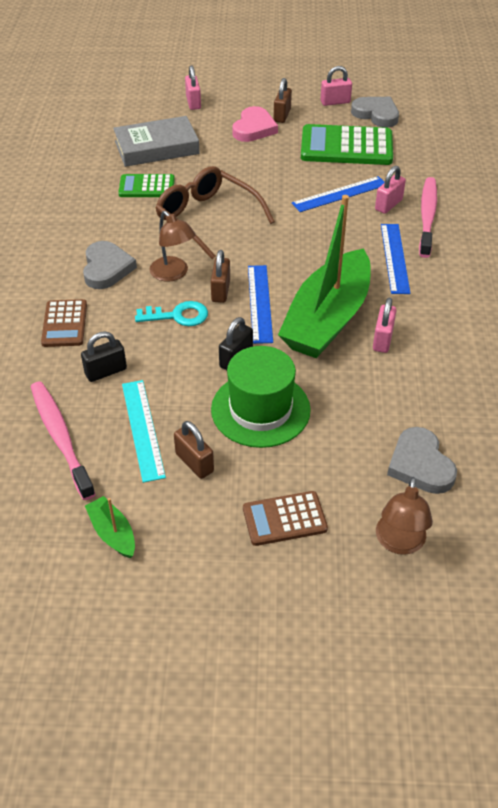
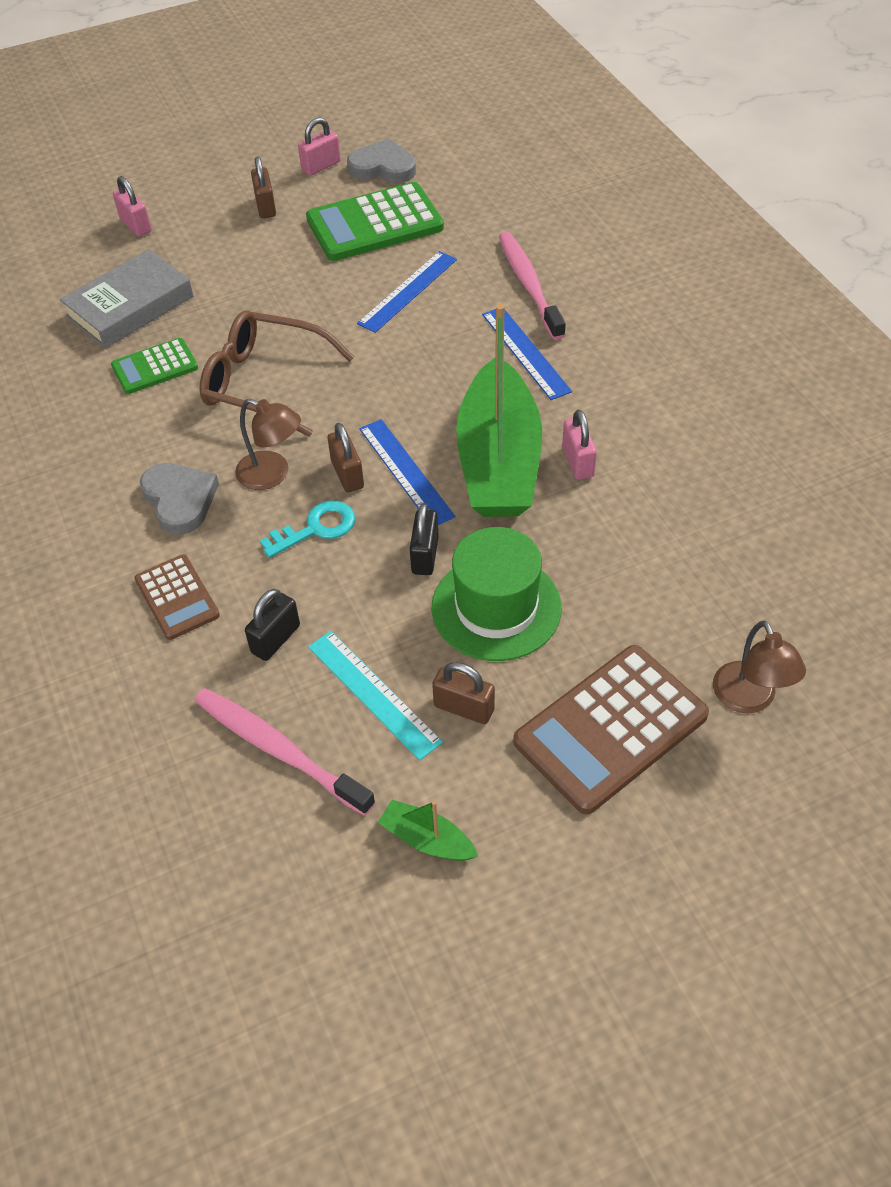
camera: 25 degrees left, 5 degrees up
(254, 128) = (241, 236): pink heart -> none
(284, 519) = (611, 729): brown calculator -> brown calculator, size x1.77
(388, 205) = (475, 285): pink padlock -> none
(420, 465) = (713, 597): grey heart -> none

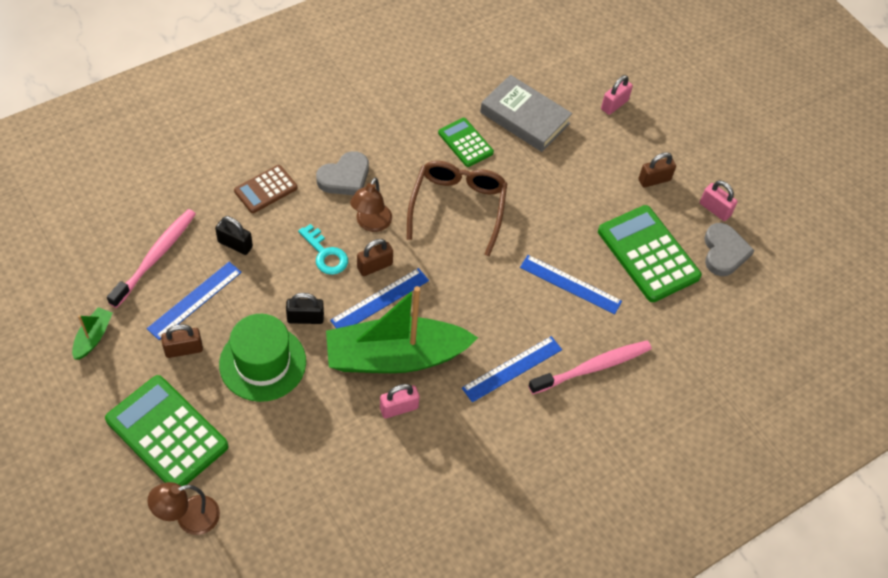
camera: 75 degrees right, 5 degrees up
(373, 693) = (194, 300): turquoise ruler -> blue ruler
(464, 708) = (184, 349): brown padlock -> brown padlock turned 60 degrees clockwise
(611, 729) = (167, 433): brown calculator -> green calculator

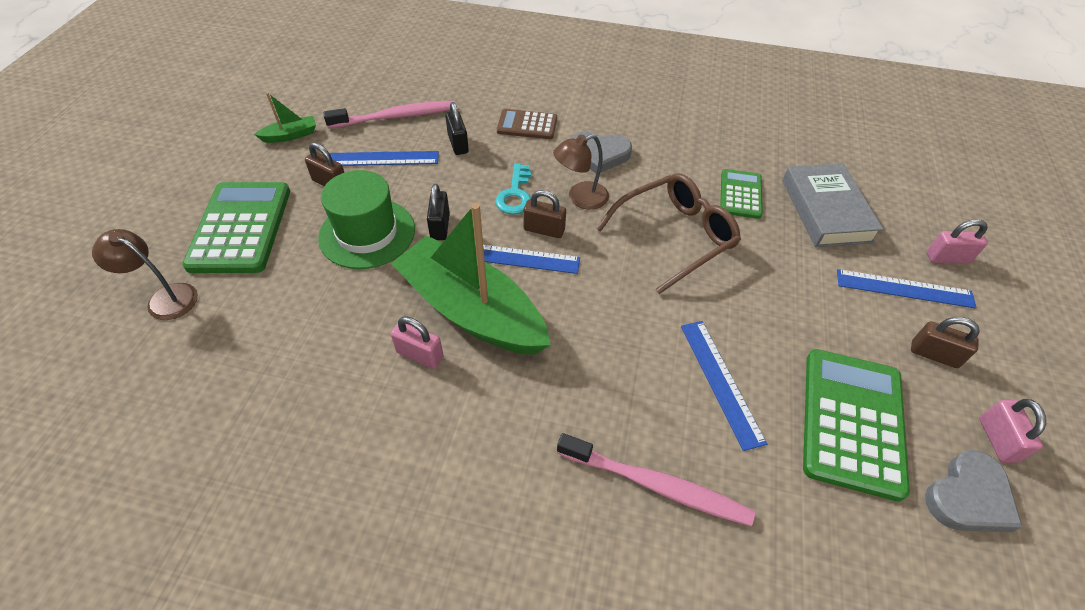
camera: 50 degrees right, 5 degrees down
(305, 318) = (440, 226): black padlock -> black padlock turned 45 degrees clockwise
(512, 369) = (566, 411): blue ruler -> blue ruler (904, 289)

